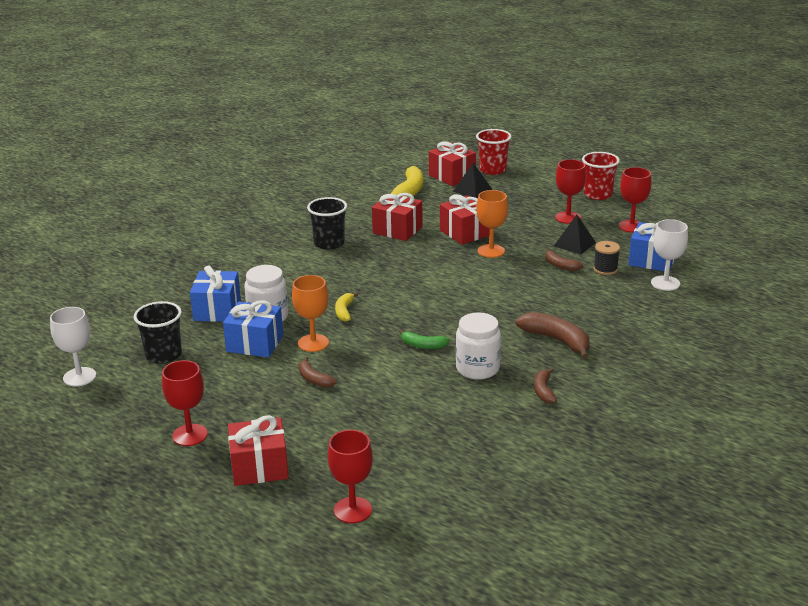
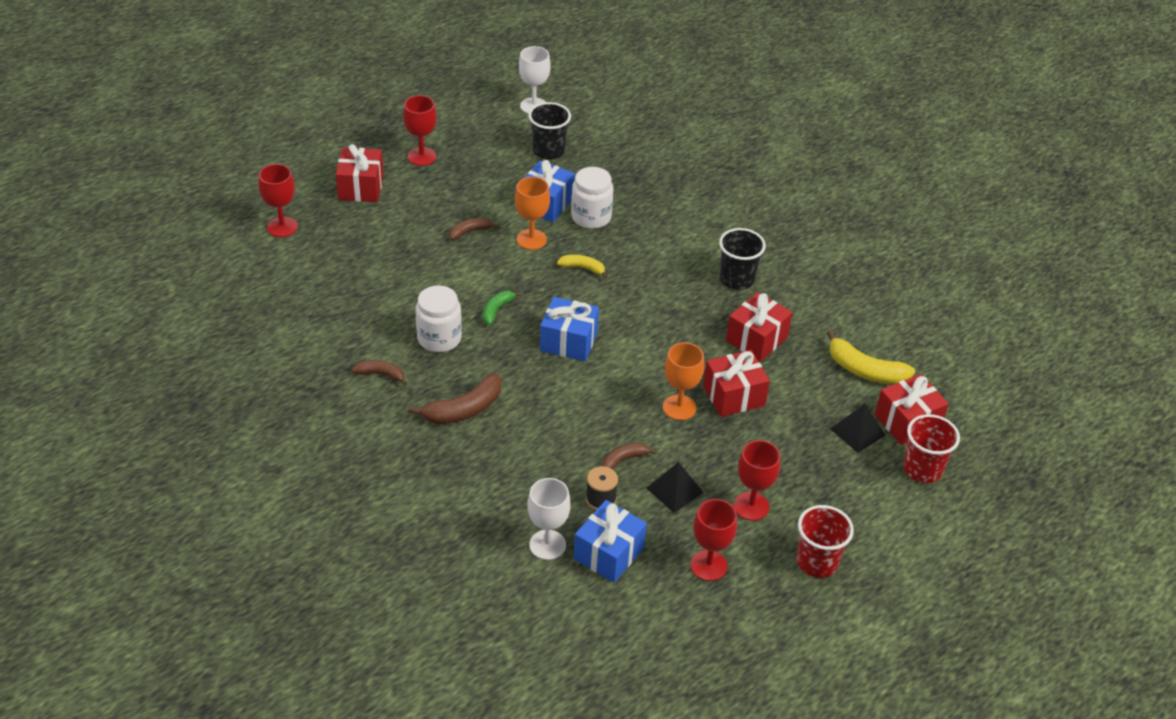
camera: 100 degrees right, 15 degrees up
(217, 310) = (617, 187): blue gift -> blue gift (568, 341)

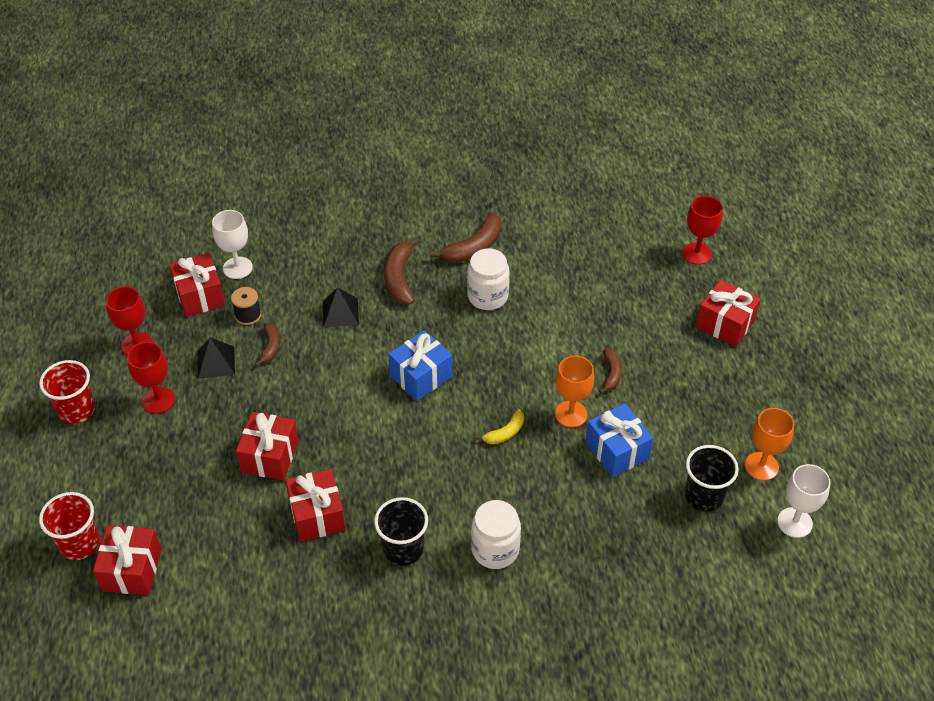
camera: 125 degrees right, 5 degrees up
(381, 374) = (474, 247): brown banana -> brown banana, size x1.71
(422, 156) = (750, 387): red goblet -> none
(496, 310) = (494, 346): green banana -> none
(591, 217) = (574, 477): white jar -> white jar (495, 549)
(609, 553) = (200, 296): blue gift -> red gift
(679, 407) = (290, 411): orange goblet -> orange goblet (761, 466)
(857, 432) = (157, 522): black pyramid -> black pyramid (340, 312)
(865, 370) = (212, 579): yellow banana -> none

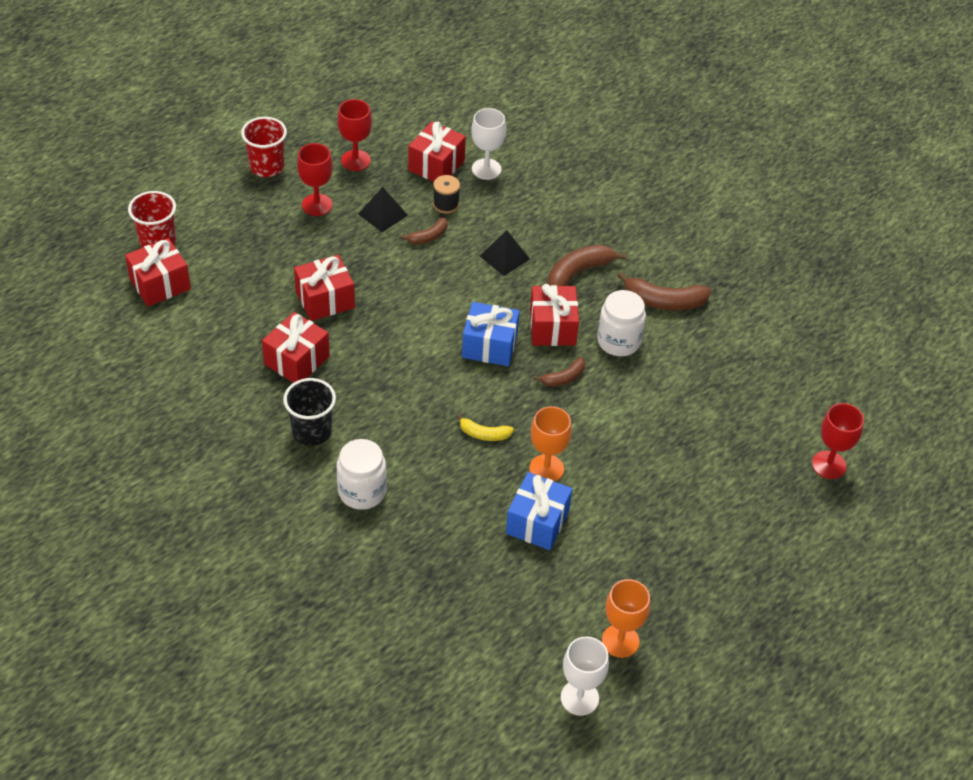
camera: 50 degrees right, 0 degrees up
(611, 374) = (618, 474): brown banana -> brown banana (563, 378)
(704, 496) = (546, 612): black cup -> none
(725, 324) = (763, 530): red gift -> red gift (552, 327)

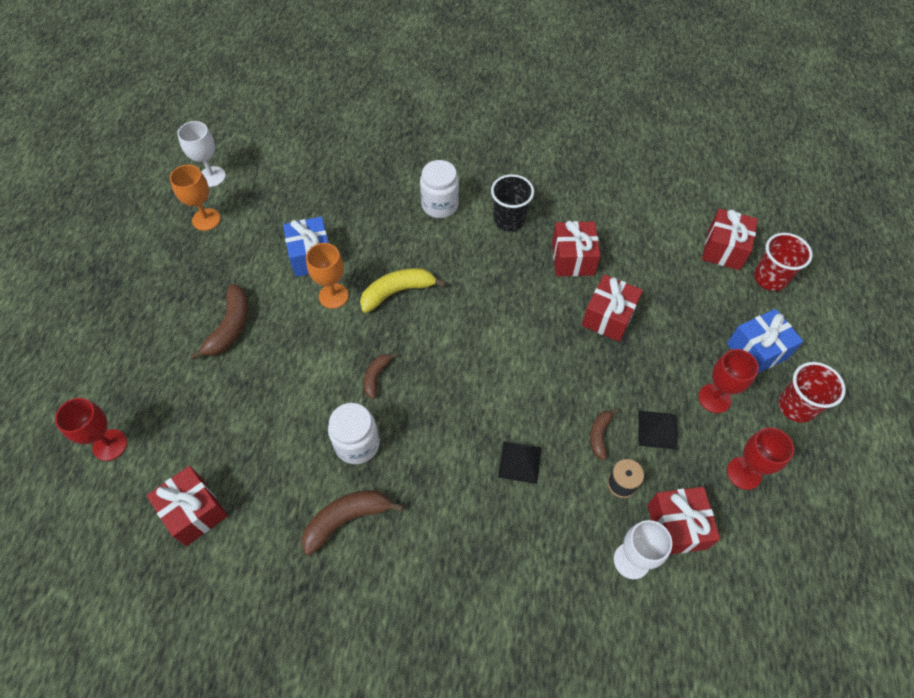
camera: 145 degrees right, 10 degrees up
(484, 434) = (397, 292): yellow banana -> yellow banana, size x1.71
(489, 346) = (455, 365): blue gift -> blue gift (757, 351)
(552, 327) = (421, 417): red gift -> red gift (194, 511)
(578, 273) = (445, 493): brown banana -> brown banana (230, 327)

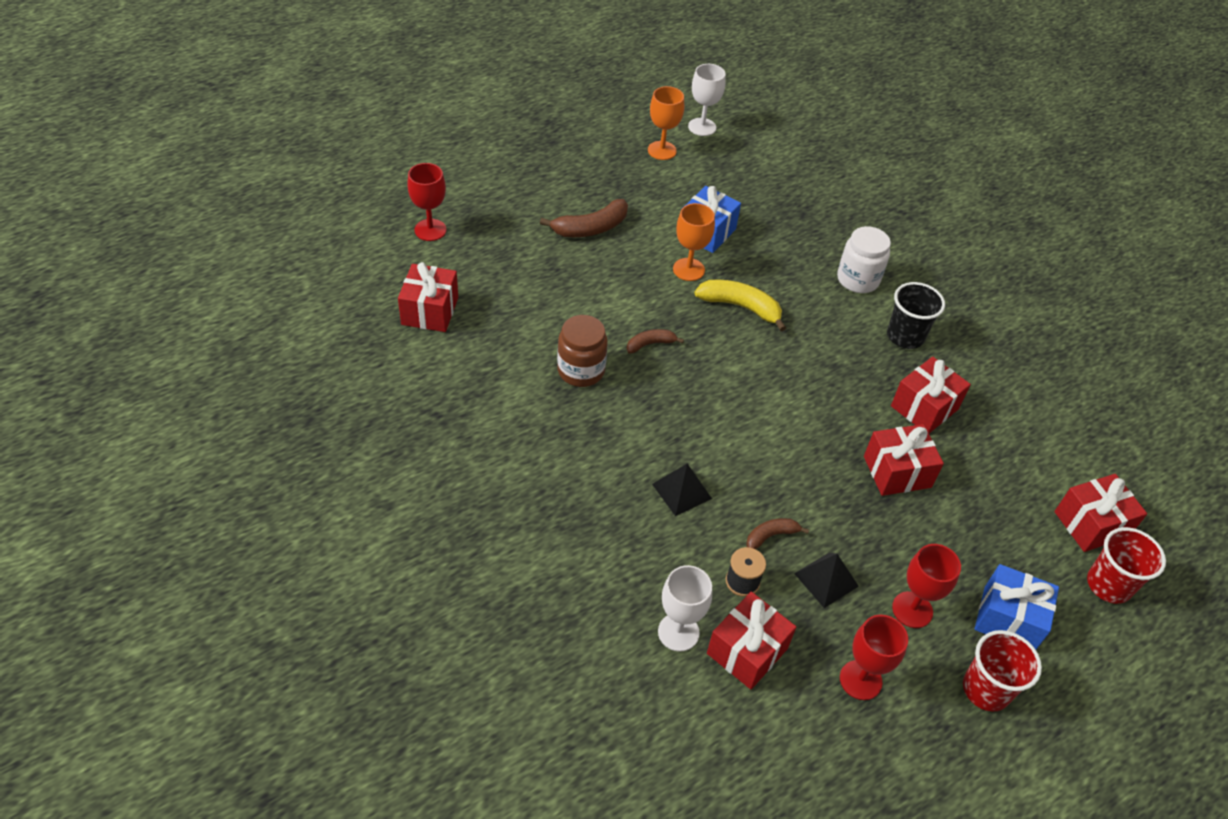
camera: 45 degrees right, 10 degrees down
(346, 519) = (514, 405): brown banana -> none
(357, 444) = (581, 370): white jar -> brown jar

